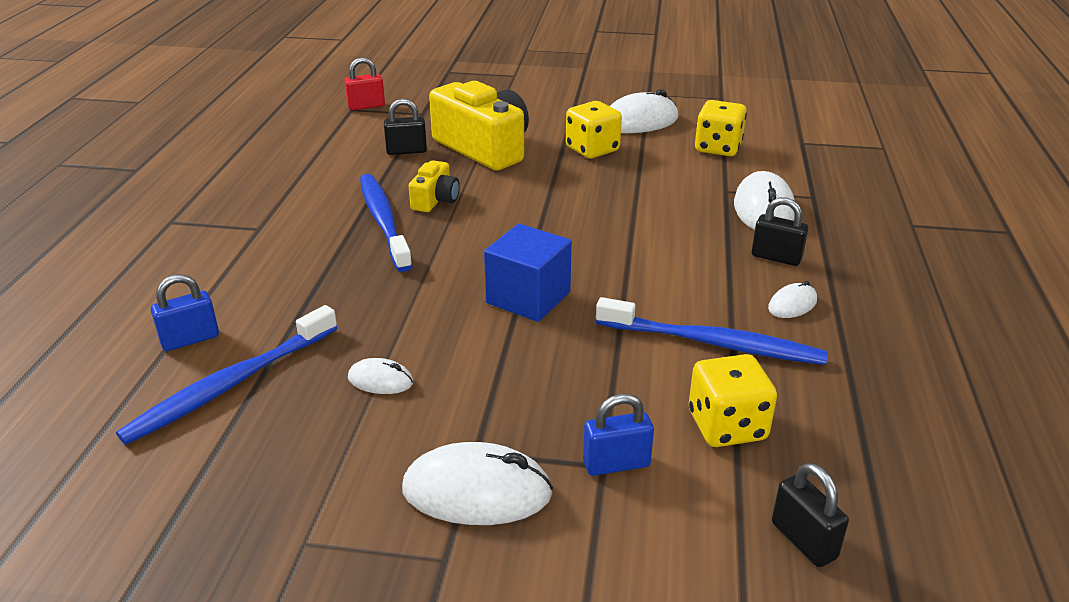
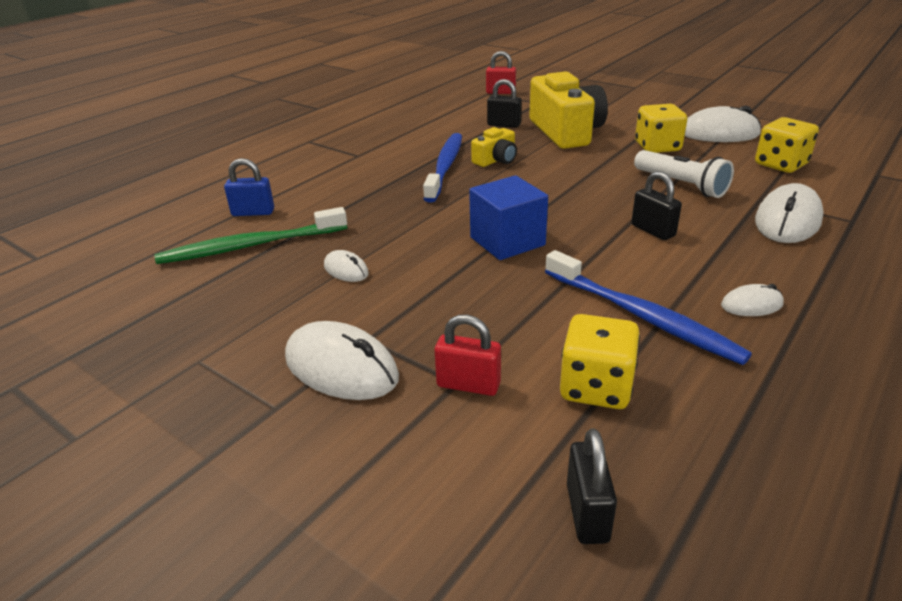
camera: 30 degrees right, 0 degrees up
(230, 385) = (249, 246): blue toothbrush -> green toothbrush
(616, 464) = (468, 385): blue padlock -> red padlock
(646, 190) = (681, 185): none -> white flashlight
(776, 257) = (767, 262): black padlock -> black padlock (653, 230)

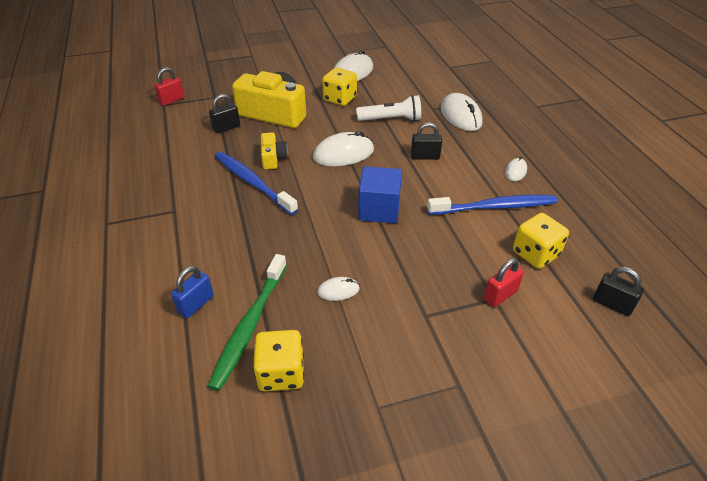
camera: 55 degrees left, 10 degrees up
(341, 368) = (444, 339): white mouse -> white mouse (343, 154)
(780, 164) = (408, 81): yellow dice -> yellow dice (281, 373)

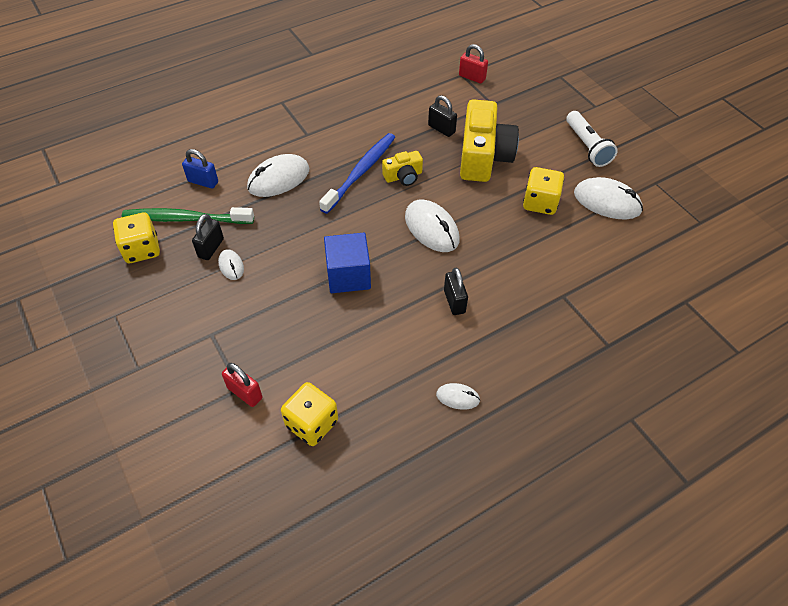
camera: 75 degrees right, 10 degrees up
(391, 119) = (518, 258): white flashlight -> white flashlight (587, 146)
(460, 116) = (559, 328): white mouse -> white mouse (278, 179)
(495, 207) = (382, 380): blue toothbrush -> none
(612, 304) = (248, 500): black padlock -> black padlock (211, 248)

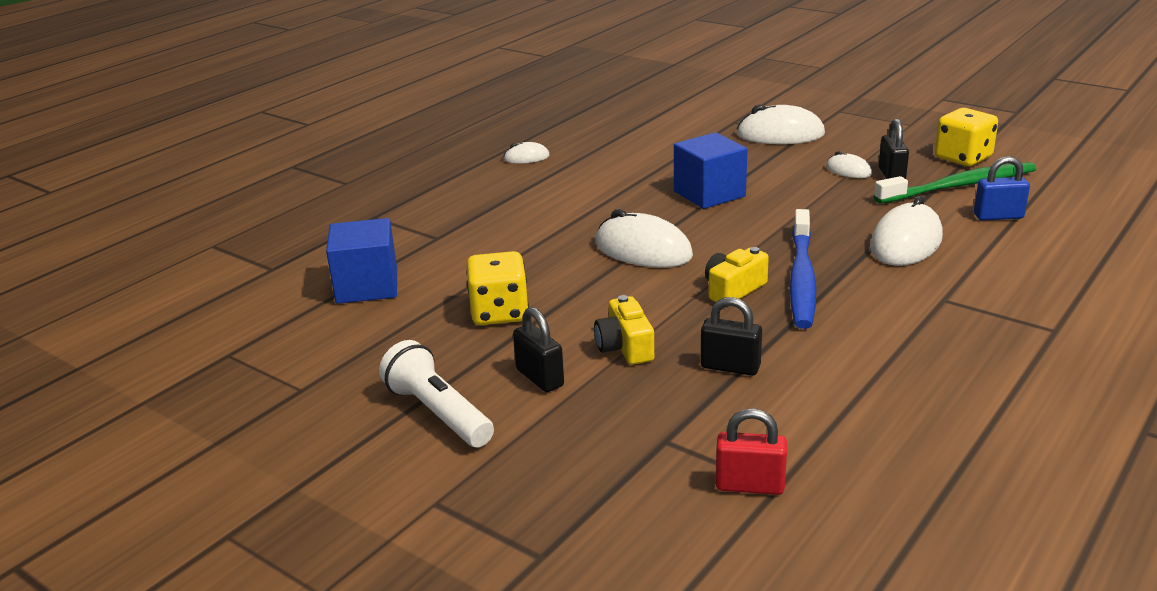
camera: 160 degrees right, 25 degrees down
(245, 393) = (726, 120): red padlock -> none
(312, 423) = (650, 122): yellow dice -> none
(454, 301) = (569, 205): black padlock -> black padlock (540, 378)
(483, 156) = (625, 347): yellow camera -> yellow camera, size x0.49
(607, 202) = (389, 341): white mouse -> white mouse (780, 134)
(617, 256) = (367, 286): none -> blue cube

